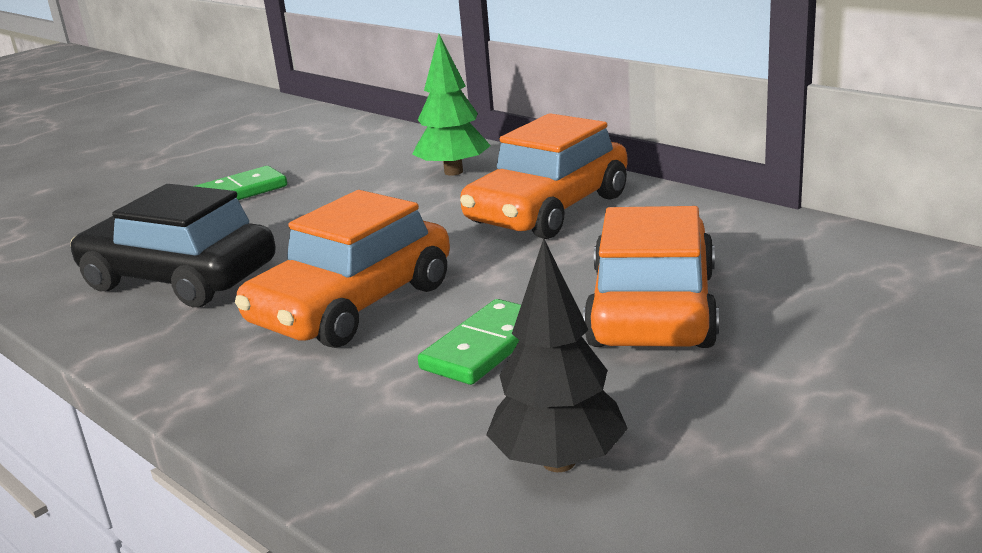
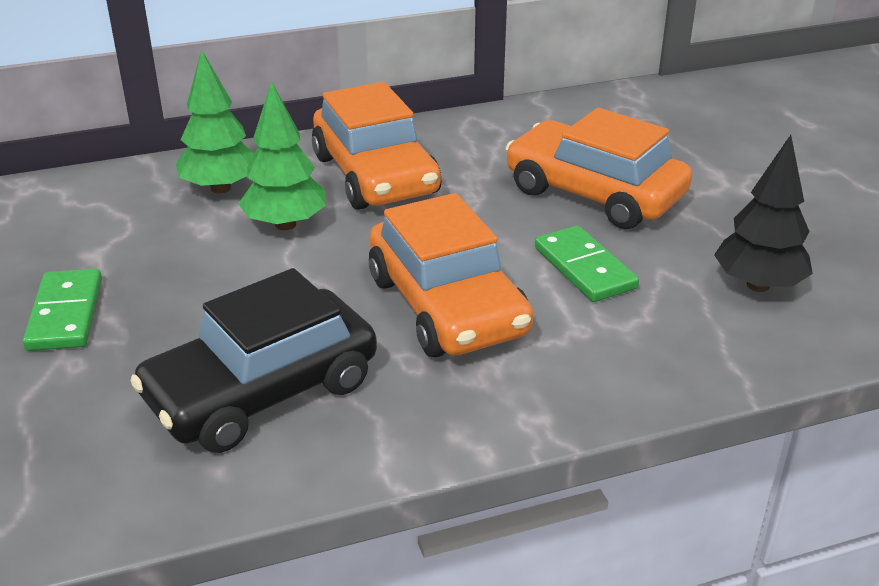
camera: 65 degrees left, 10 degrees up
(423, 208) = (285, 224): none -> green tree

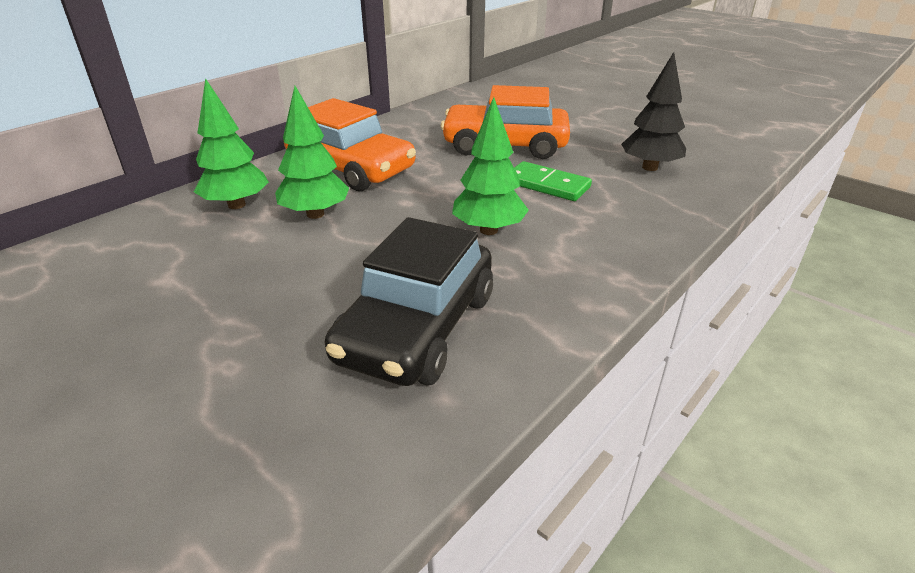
camera: 30 degrees left, 0 degrees up
(65, 314) = (181, 331): green domino -> none
(447, 306) = (488, 230): orange car -> green tree

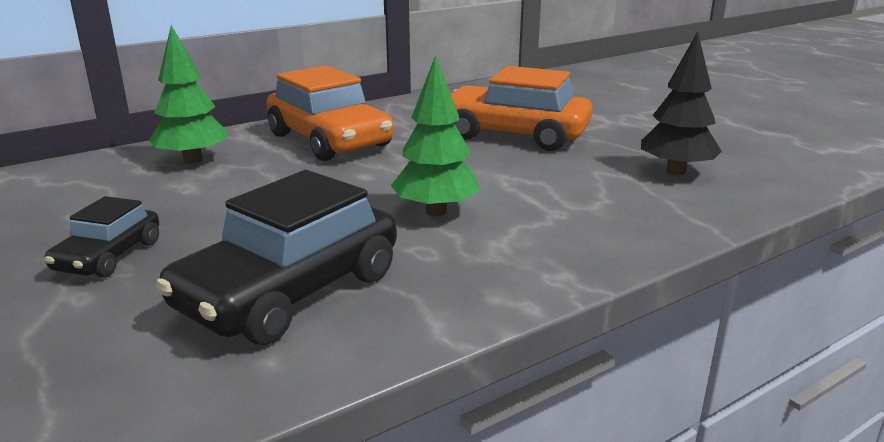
camera: 15 degrees right, 10 degrees down
(227, 319) = (109, 256): none -> black car
(315, 214) = (263, 176): green tree -> none
(547, 185) = (536, 176): green domino -> none

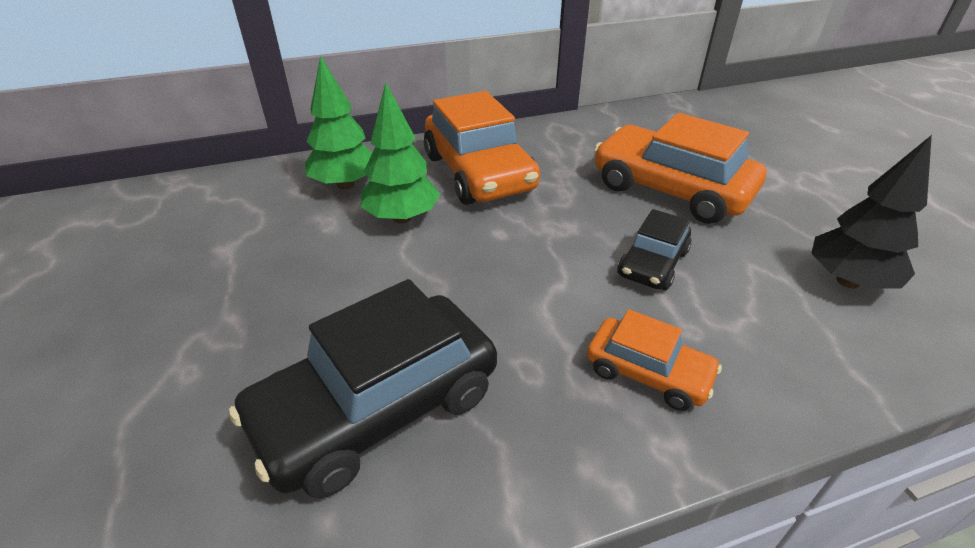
camera: 15 degrees right, 15 degrees up
(109, 256) = (231, 315): black car -> black car (653, 263)
(436, 211) = (558, 304): green tree -> green tree (402, 217)
(528, 240) = (648, 372): none -> orange car

